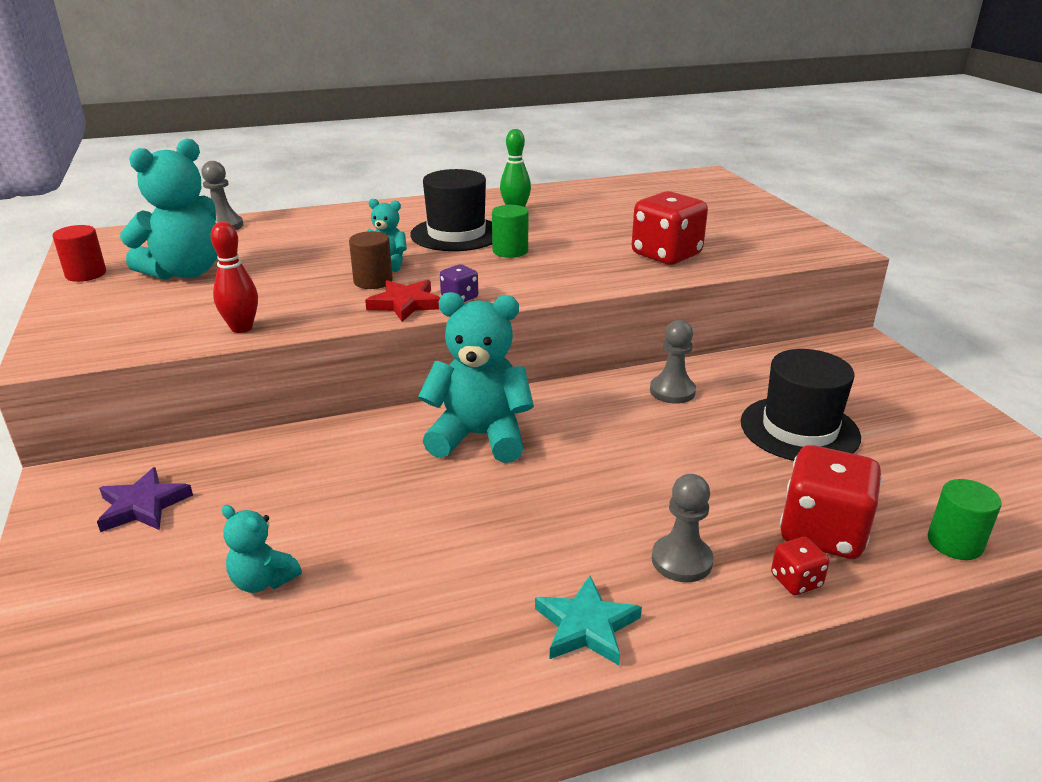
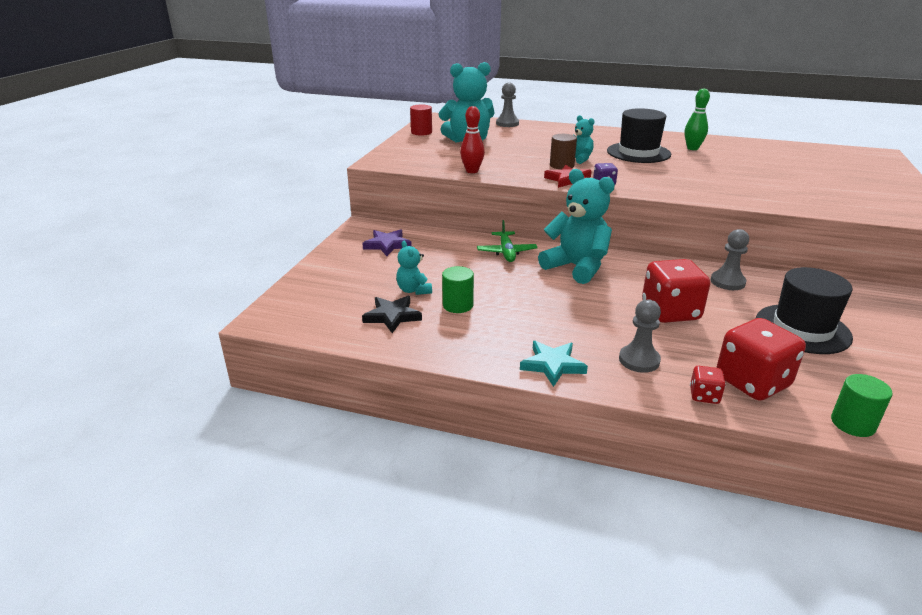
camera: 35 degrees right, 0 degrees up
(264, 654) = (392, 316): none -> black star
(359, 446) = (506, 252): none -> green plane
(510, 251) = (663, 168): green cylinder -> green cylinder (458, 305)
(666, 255) = (775, 193): red dice -> red dice (670, 312)

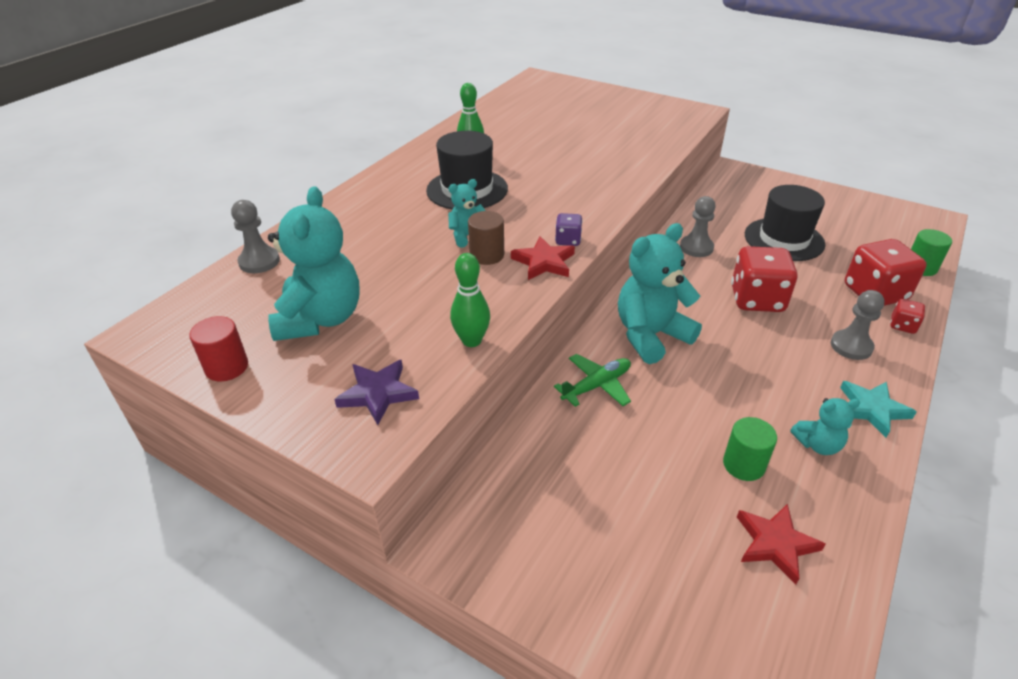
camera: 75 degrees left, 10 degrees up
(387, 245) = (538, 520): purple star -> purple star (378, 393)
(392, 316) = (775, 544): black star -> red star
(414, 290) = (699, 506): turquoise teddy bear -> turquoise teddy bear (818, 444)
(472, 171) = (471, 341): red bowling pin -> green bowling pin
(506, 252) = (596, 386): green plane -> green plane turned 45 degrees counterclockwise

